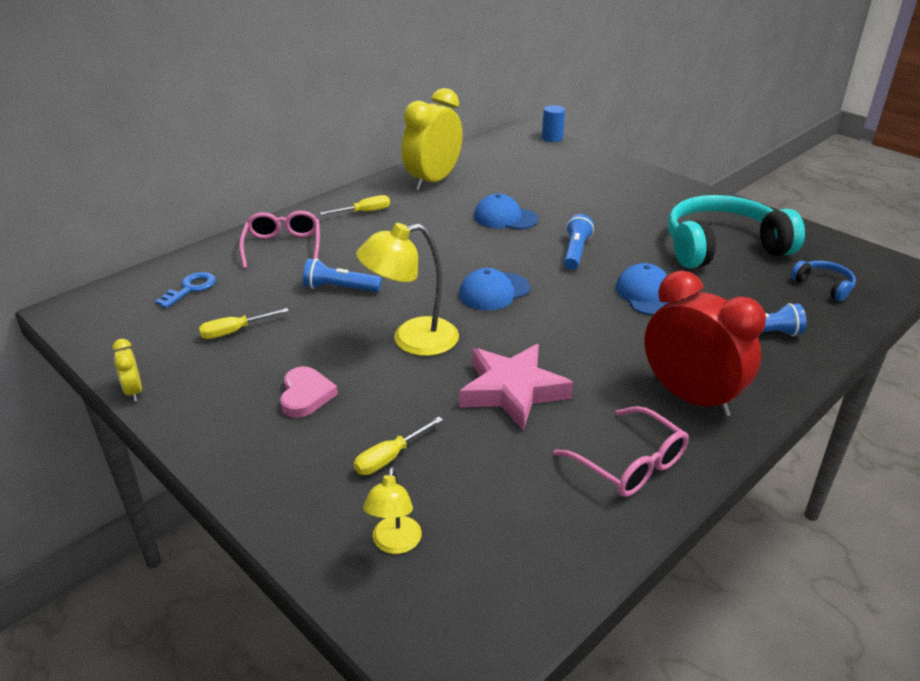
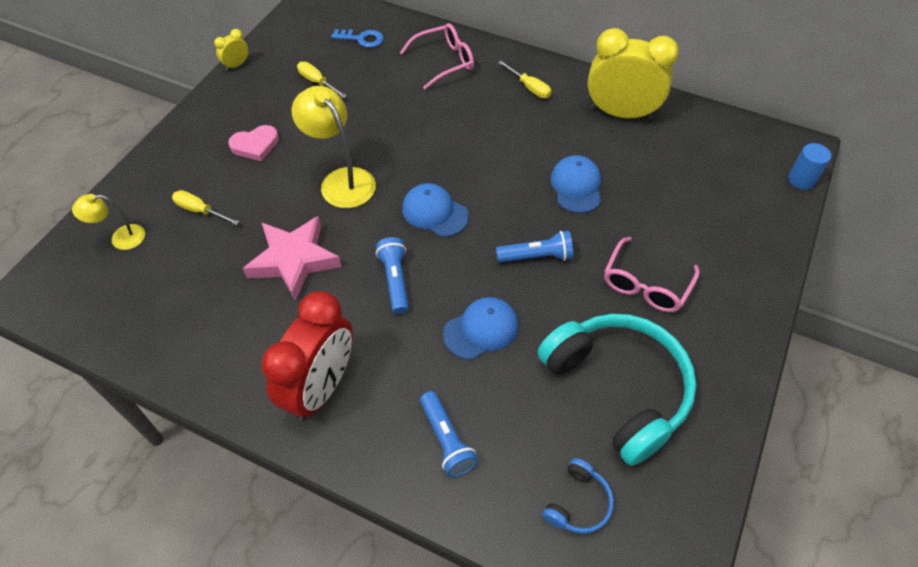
camera: 70 degrees right, 20 degrees up
(340, 288) = (397, 115): blue flashlight -> blue flashlight (395, 280)
(630, 464) = (222, 355): pink glasses -> pink glasses (646, 285)

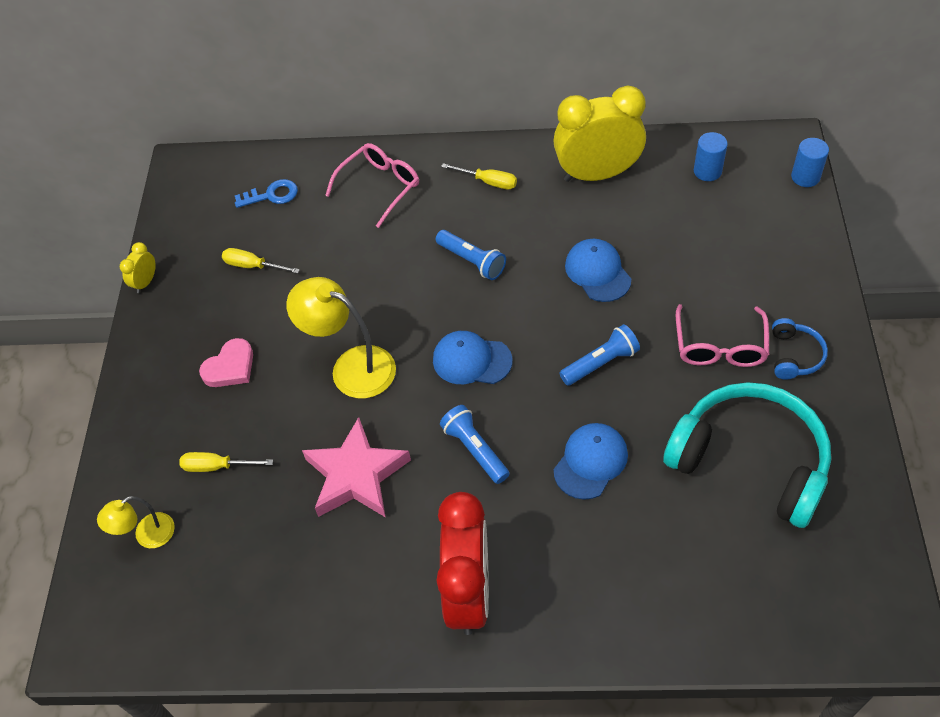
camera: 20 degrees left, 0 degrees up
(446, 440) = (622, 585): blue flashlight -> blue flashlight (472, 261)
(578, 503) = (774, 585): blue headphones -> blue headphones (795, 355)
(716, 144) = (707, 171): none -> blue cylinder

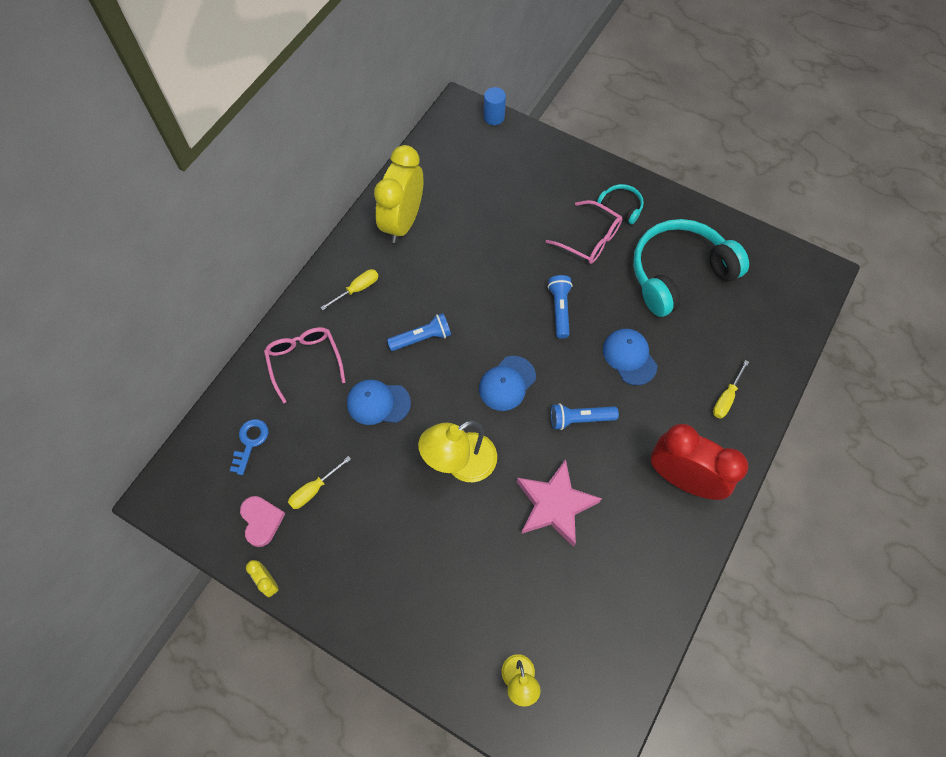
camera: 65 degrees left, 10 degrees up
(217, 466) = (488, 600): yellow screwdriver -> yellow screwdriver (726, 398)
(230, 367) = (402, 551): pink heart -> pink heart (261, 521)
(597, 272) = (486, 270): blue cap -> blue cap (378, 403)
(707, 171) = (449, 162): blue cylinder -> none
(795, 355) = (621, 206): blue headphones -> turquoise headphones

